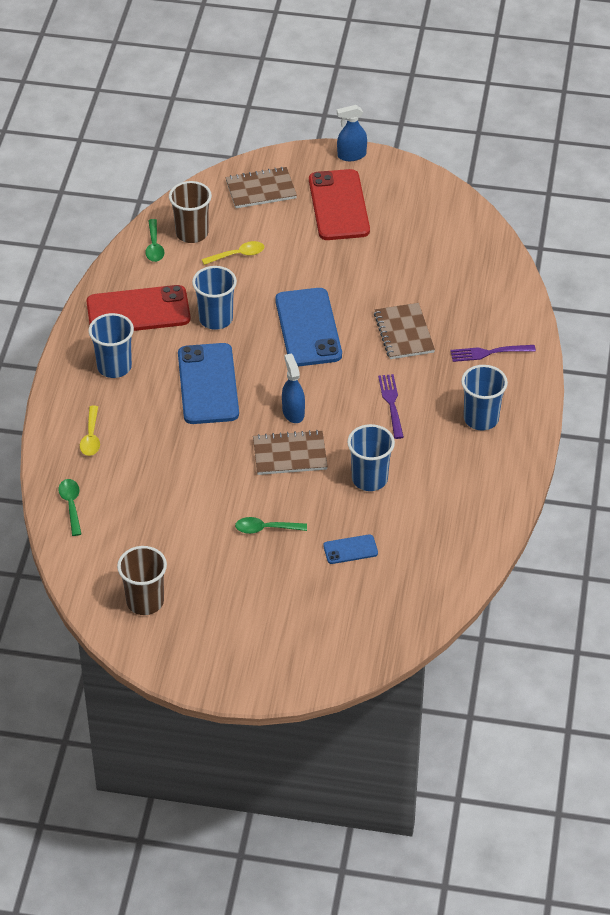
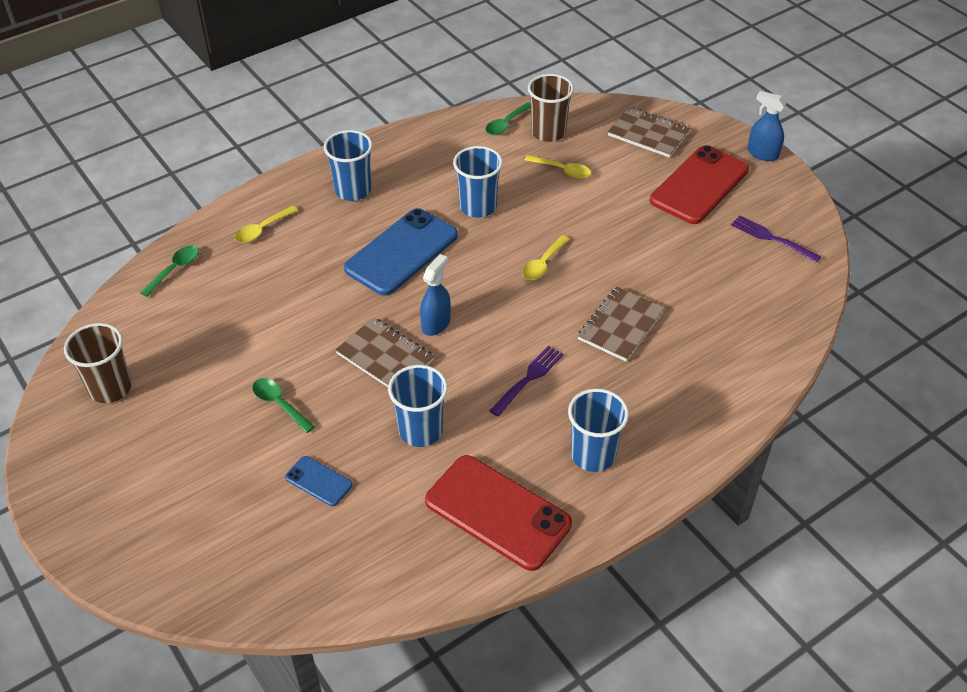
camera: 45 degrees right, 0 degrees up
(138, 311) = (428, 162): red phone -> red phone (498, 512)
(308, 328) = (543, 264): blue phone -> yellow spoon
(489, 352) = (679, 400): purple fork -> purple fork (772, 238)

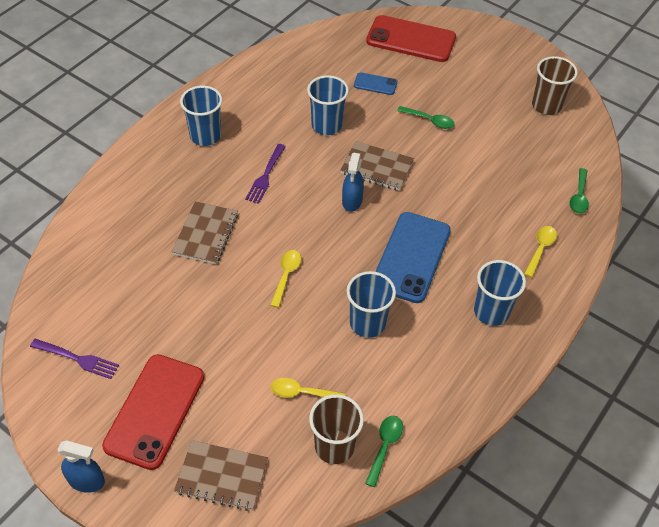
camera: 160 degrees right, 5 degrees up
(498, 512) = (257, 91): red phone -> red phone (411, 39)

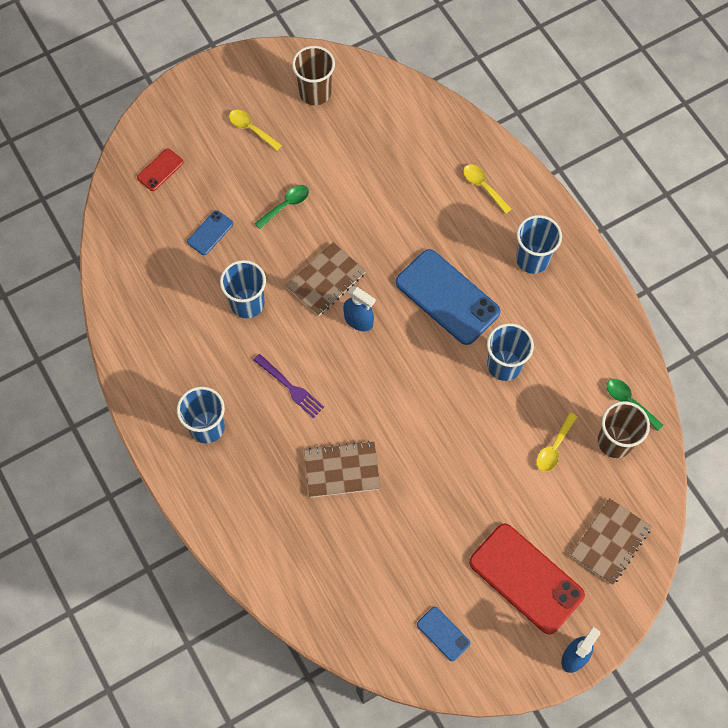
camera: 65 degrees left, 15 degrees up
(77, 359) = (443, 633): purple fork -> blue phone
(205, 234) = (342, 470): brown notebook -> brown notebook turned 45 degrees counterclockwise
(286, 275) = (423, 414): yellow spoon -> yellow spoon (251, 129)
(411, 39) = (160, 170): red phone -> red phone, size x0.47
(579, 196) = (438, 125): green spoon -> none

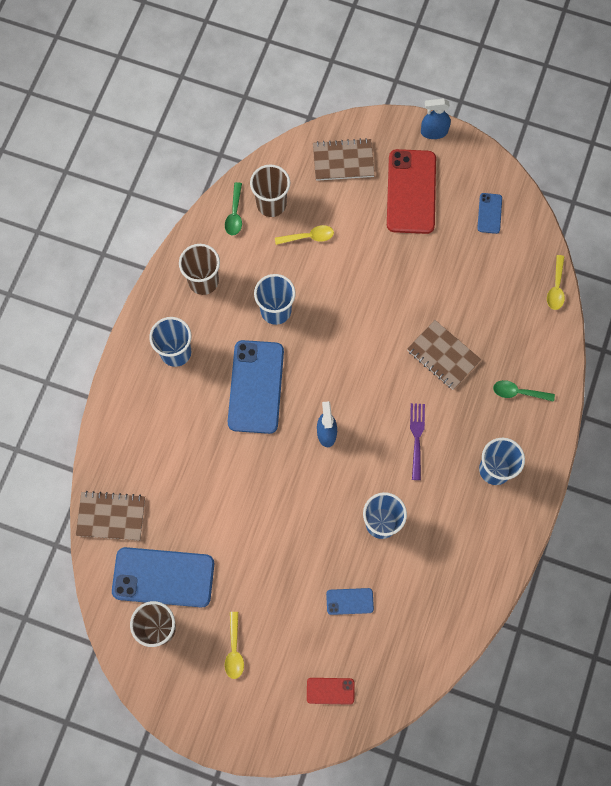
camera: 130 degrees left, 5 degrees up
(286, 205) = (278, 564): green spoon -> green spoon (518, 392)
(326, 280) = (315, 482): brown notebook -> brown notebook (111, 516)
(350, 121) = (163, 577): none -> blue phone
(483, 187) = (142, 431): yellow spoon -> yellow spoon (556, 288)
(582, 328) = (203, 281): none -> brown cup

